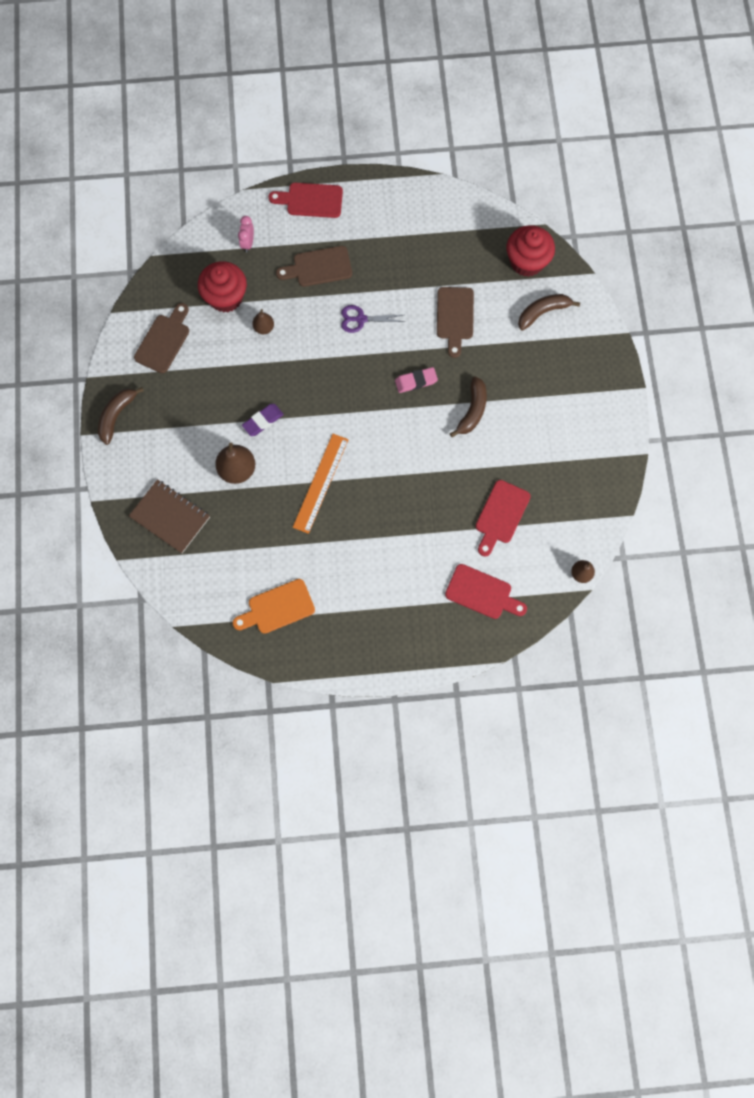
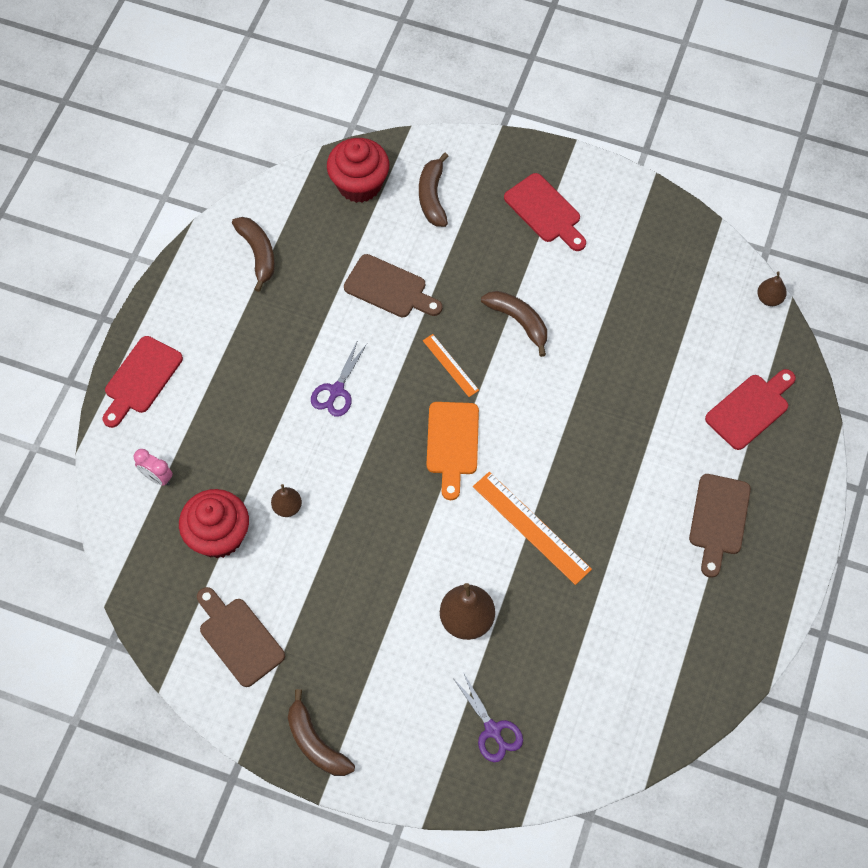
camera: 65 degrees left, 10 degrees down
(170, 517) = (492, 730): brown notebook -> purple scissors
(263, 421) = (415, 561): purple eraser -> none
(277, 608) = (673, 646): orange cutting board -> orange cutting board (452, 443)
(318, 267) = (239, 408): brown cutting board -> brown cutting board (718, 519)
(416, 381) = (450, 365): pink eraser -> orange ruler
(438, 224) = (258, 254): none -> brown banana
(500, 515) = (663, 348): red cutting board -> red cutting board (545, 211)

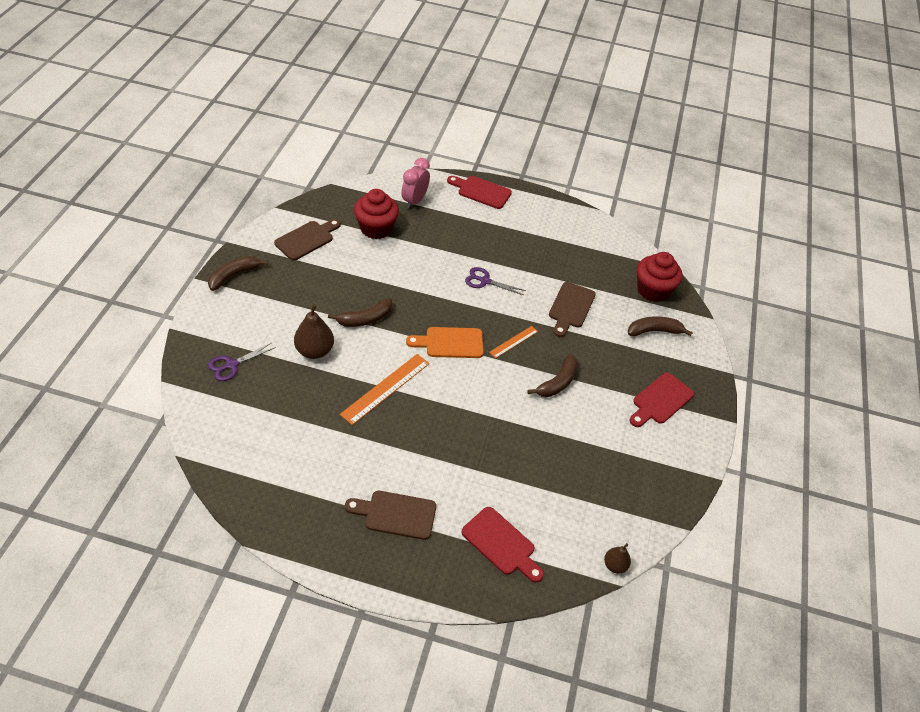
camera: 80 degrees right, 15 degrees down
(157, 477) = (414, 201): pink clock -> pink clock, size x1.54
(258, 254) = (583, 240): brown banana -> brown banana (365, 319)
(287, 507) = (397, 259): brown pear -> none

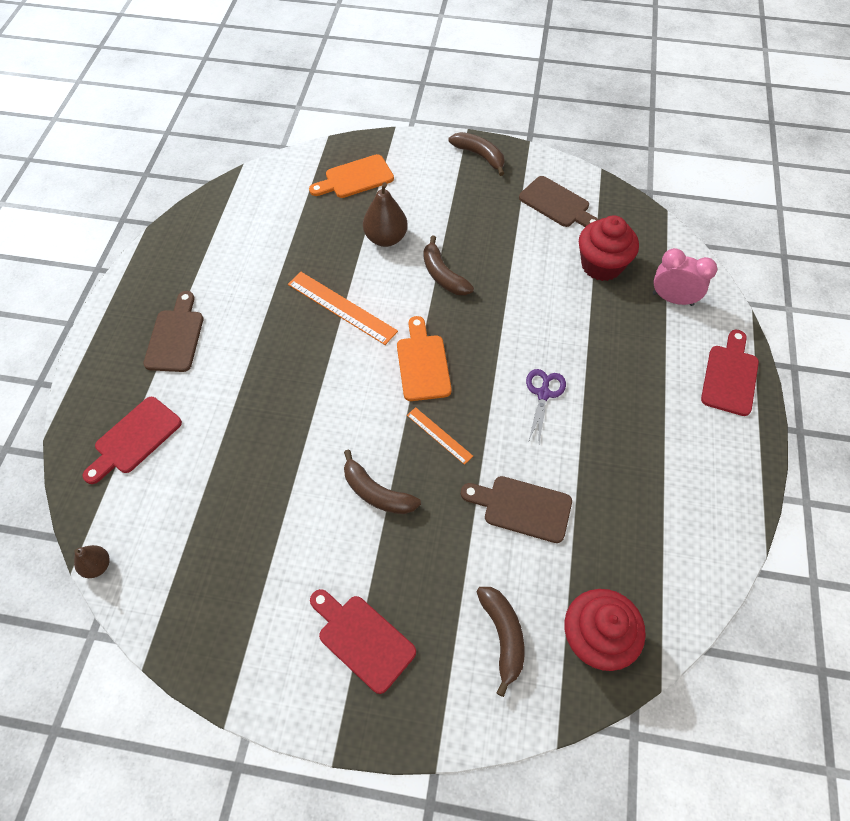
camera: 90 degrees right, 10 degrees up
(231, 365) = (355, 178): purple scissors -> orange cutting board

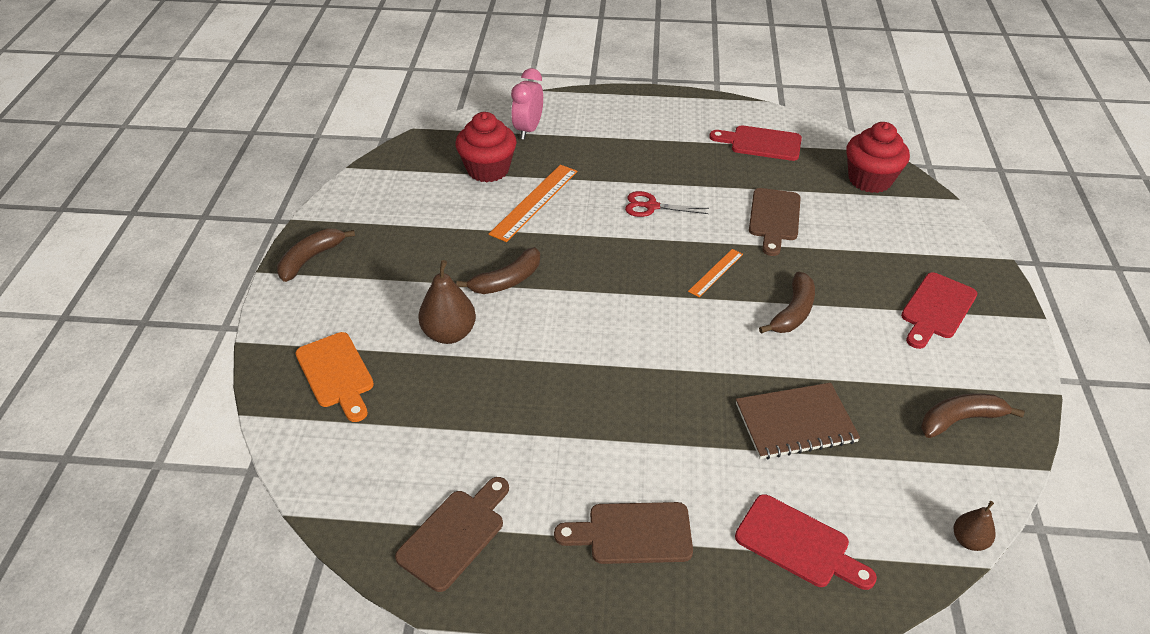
camera: 95 degrees left, 15 degrees down
(245, 463) = (795, 423): none -> brown notebook
(341, 307) = (563, 364): orange ruler -> orange ruler (534, 202)
(423, 363) = (632, 289): orange cutting board -> none
(503, 636) = (892, 227): brown banana -> brown banana (960, 420)
(543, 394) = (651, 206): purple scissors -> red scissors
(557, 204) = (399, 198): brown cutting board -> brown cutting board (455, 535)
(730, 376) = (610, 105): red cutting board -> red cutting board (761, 143)

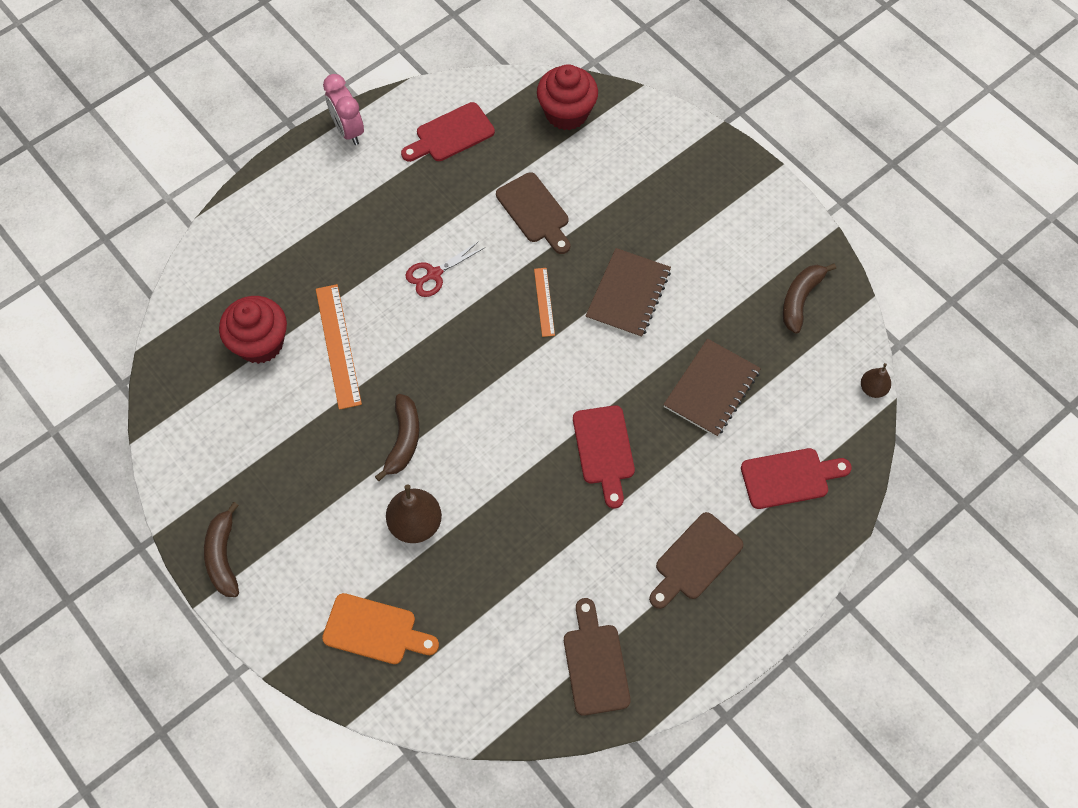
camera: 45 degrees left, 20 degrees up
(528, 130) = (243, 270): pink clock -> pink clock (348, 130)
(793, 312) = (628, 294): brown banana -> brown notebook
(936, 309) = (714, 212): red cutting board -> red cutting board (604, 450)

